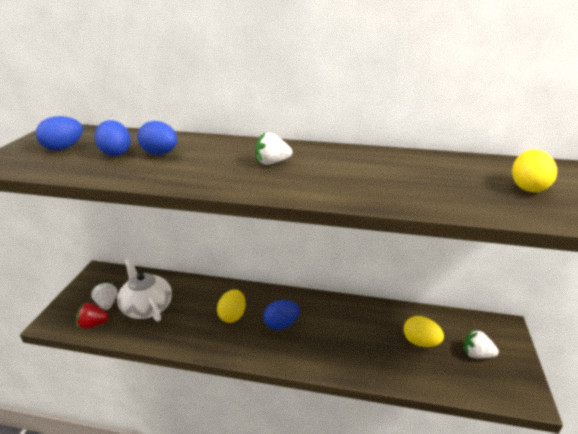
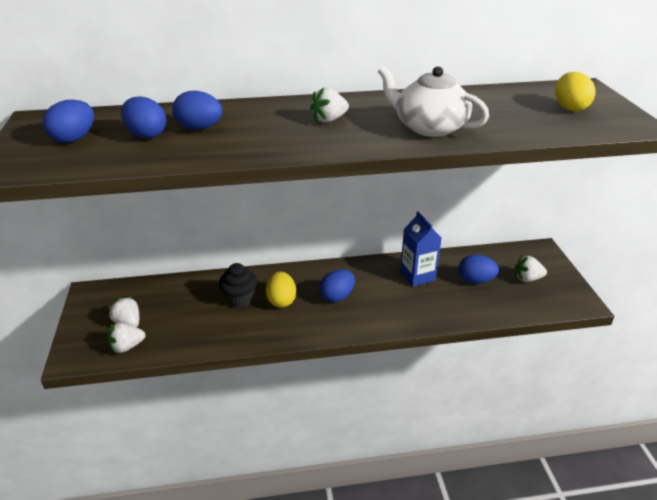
camera: 20 degrees left, 5 degrees up
(93, 324) = (127, 347): red strawberry -> white strawberry
(147, 307) = (179, 315): white teapot -> white teapot (429, 127)
(200, 305) = (240, 299): none -> black cupcake
(365, 323) = (417, 276): none -> blue carton
(420, 342) = (475, 280): yellow egg -> blue egg

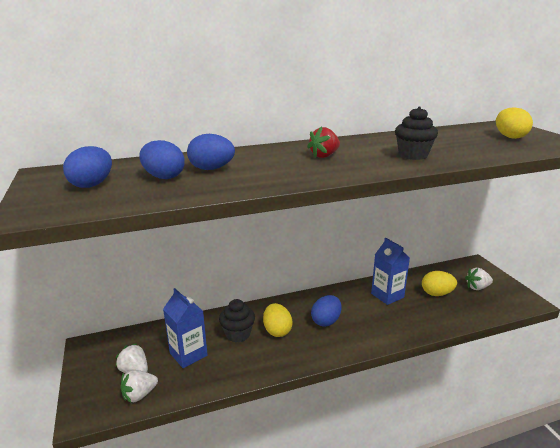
camera: 10 degrees left, 10 degrees down
(184, 313) = (188, 354): none -> blue carton
(329, 120) = (324, 156): white strawberry -> red strawberry
(429, 127) = (413, 155): white teapot -> black cupcake
(475, 280) = (436, 294): blue egg -> yellow egg

